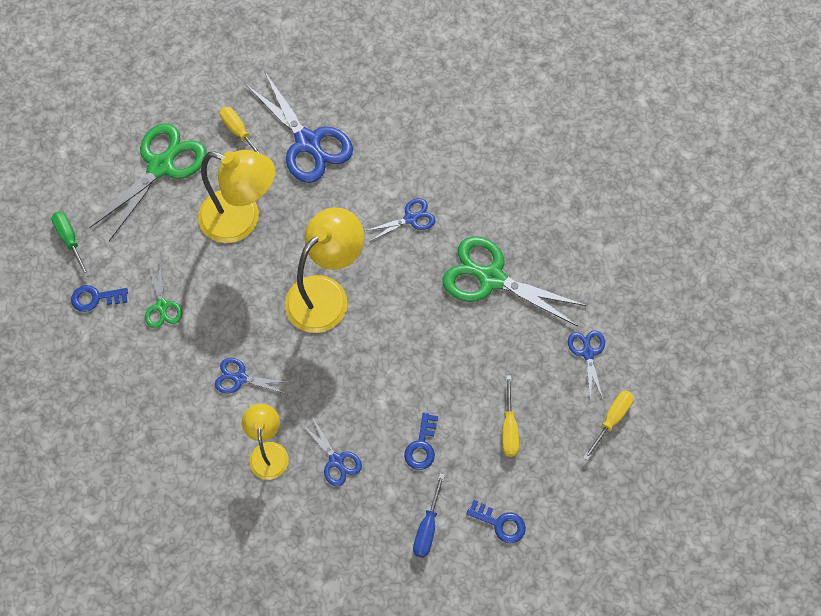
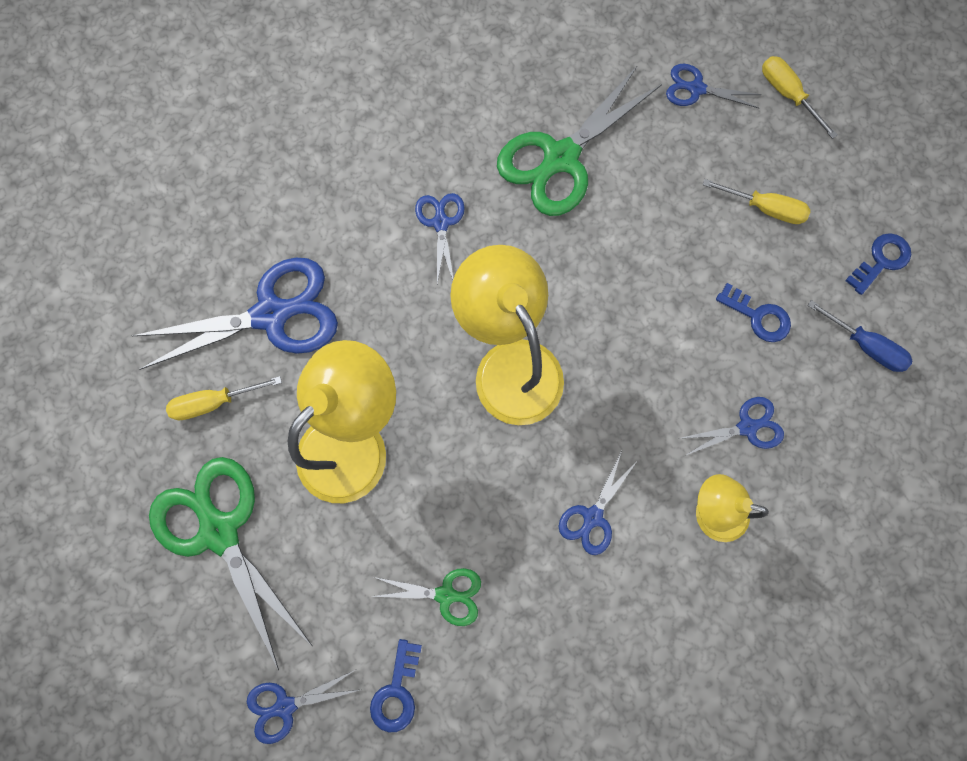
camera: 70 degrees left, 10 degrees up
(70, 240) = (285, 706): green screwdriver -> blue scissors

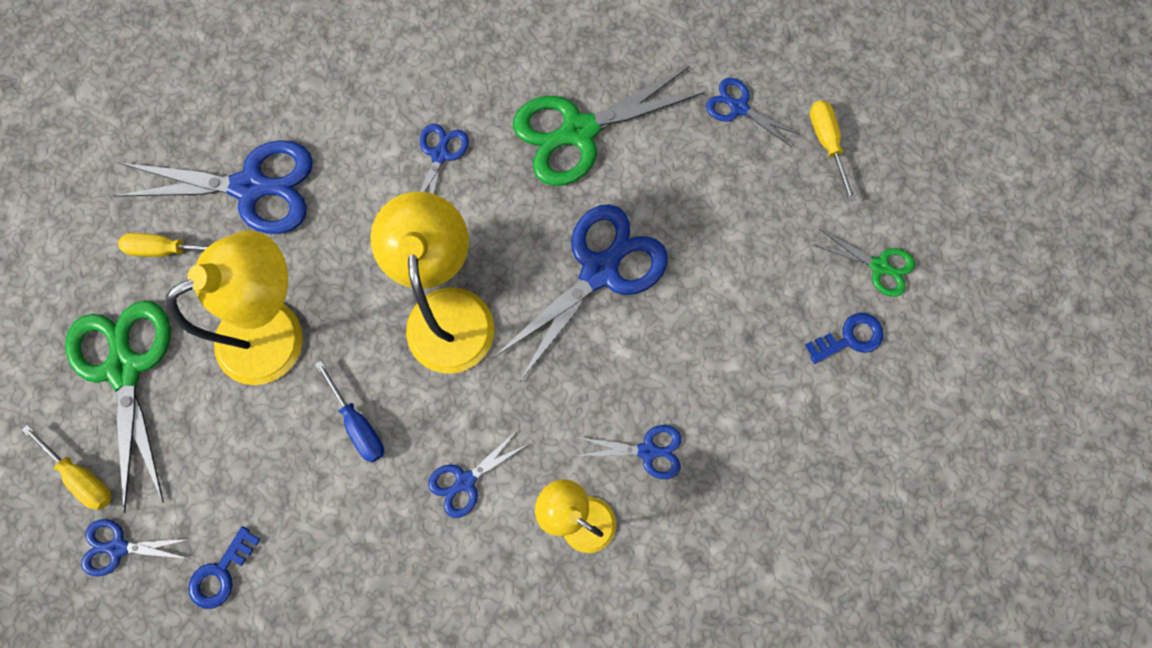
camera: 20 degrees right, 0 degrees up
(445, 594) = (301, 502): green scissors -> green scissors (879, 266)
(634, 278) = (599, 271): none -> blue scissors
(758, 316) = (704, 349): blue key -> none
(764, 208) = (755, 247): yellow screwdriver -> yellow screwdriver (82, 476)
(864, 345) = (797, 414): blue screwdriver -> blue screwdriver (358, 424)

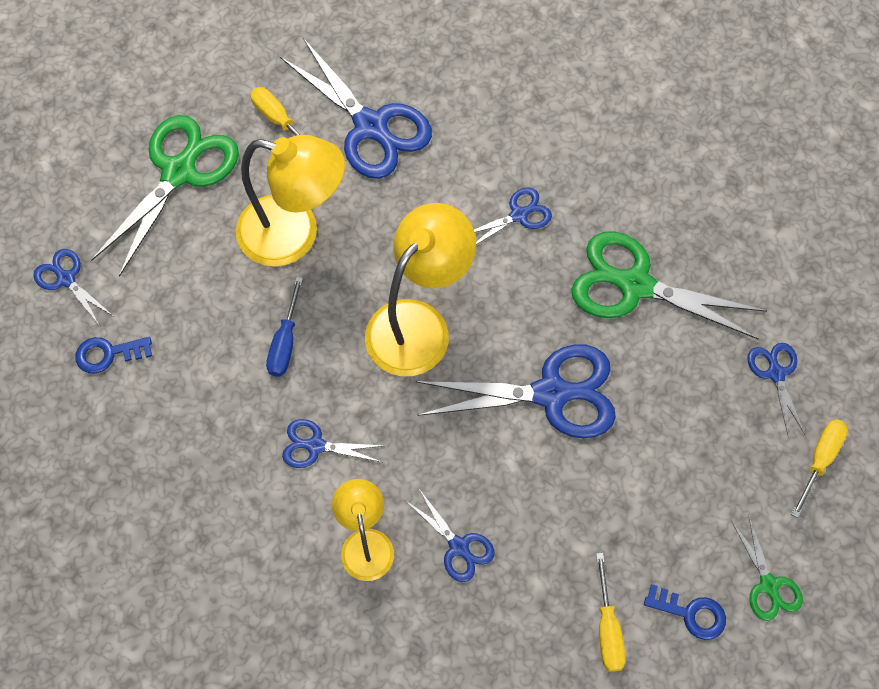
camera: 45 degrees right, 10 degrees down
(82, 476) = (89, 215): yellow screwdriver -> yellow screwdriver (608, 628)

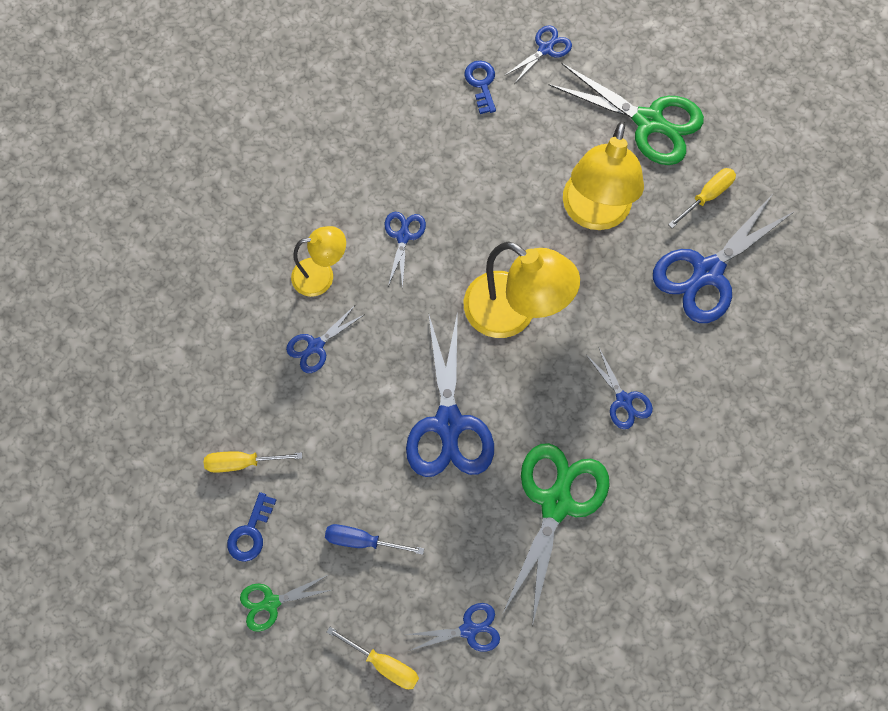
camera: 90 degrees right, 5 degrees up
(285, 342) = (493, 210): blue screwdriver -> blue screwdriver (362, 540)

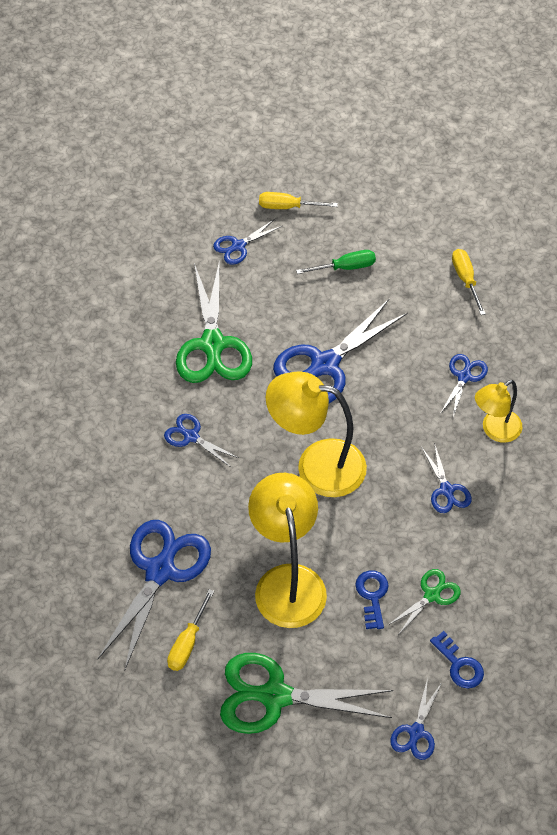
camera: 155 degrees right, 15 degrees down
(242, 462) = (465, 279): yellow screwdriver -> yellow screwdriver turned 75 degrees counterclockwise
(250, 532) = (429, 241): blue key -> blue key (372, 596)
(271, 602) = (387, 209): green scissors -> green scissors (432, 595)
(362, 540) = (345, 267): blue screwdriver -> green screwdriver
(448, 424) = (325, 365): blue scissors -> blue scissors turned 105 degrees counterclockwise

